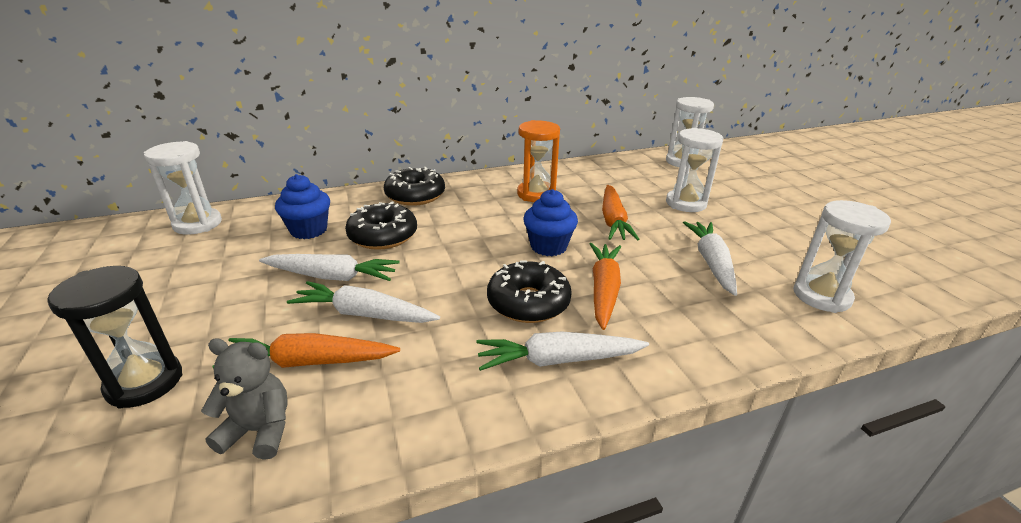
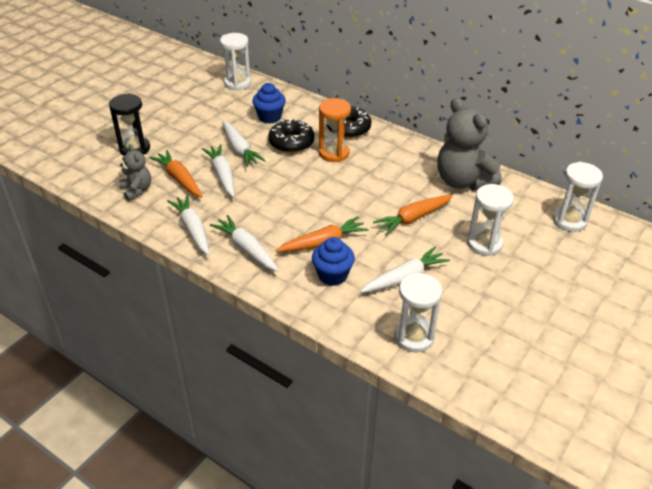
camera: 55 degrees right, 10 degrees up
(453, 400) = (193, 229): none -> white carrot
(528, 302) = (283, 220): black donut -> none
(536, 194) = (410, 172): orange hourglass -> orange hourglass (334, 153)
(548, 246) = (348, 205): blue cupcake -> blue cupcake (332, 275)
(581, 178) = (463, 181): none -> grey teddy bear

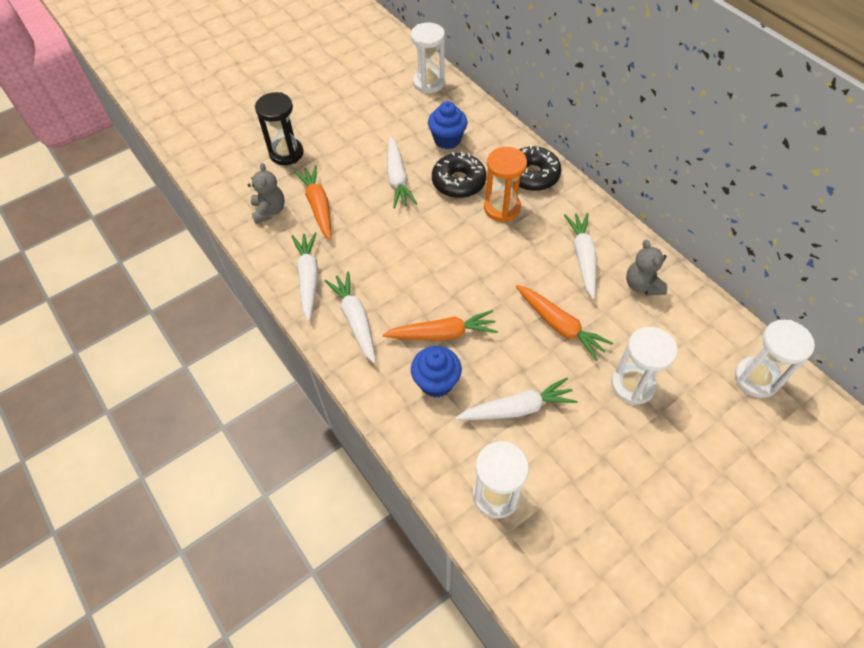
camera: 20 degrees right, 15 degrees up
(222, 175) = (366, 211): white carrot -> white carrot (582, 257)
(413, 218) = (560, 326): orange carrot -> orange carrot turned 120 degrees counterclockwise
(463, 181) = (642, 285): grey teddy bear -> grey teddy bear, size x0.53

